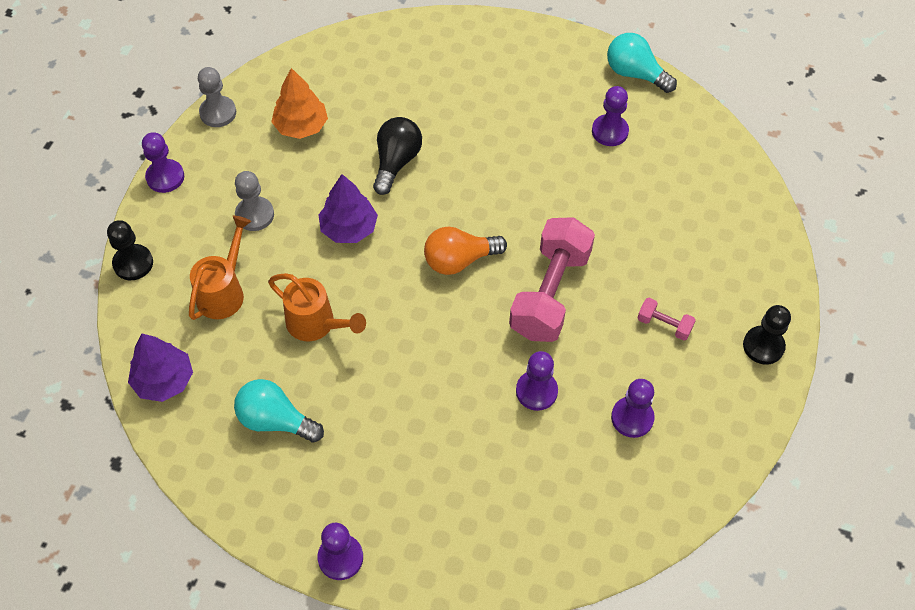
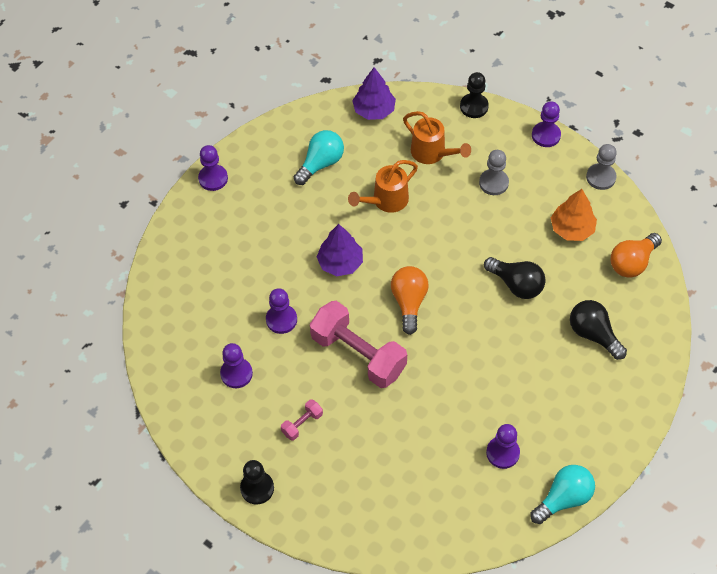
camera: 110 degrees right, 0 degrees up
(331, 66) = (632, 262): none -> orange light bulb
(349, 228) = (462, 238): purple tree -> purple tree (340, 263)
(435, 83) = (593, 334): none -> black light bulb

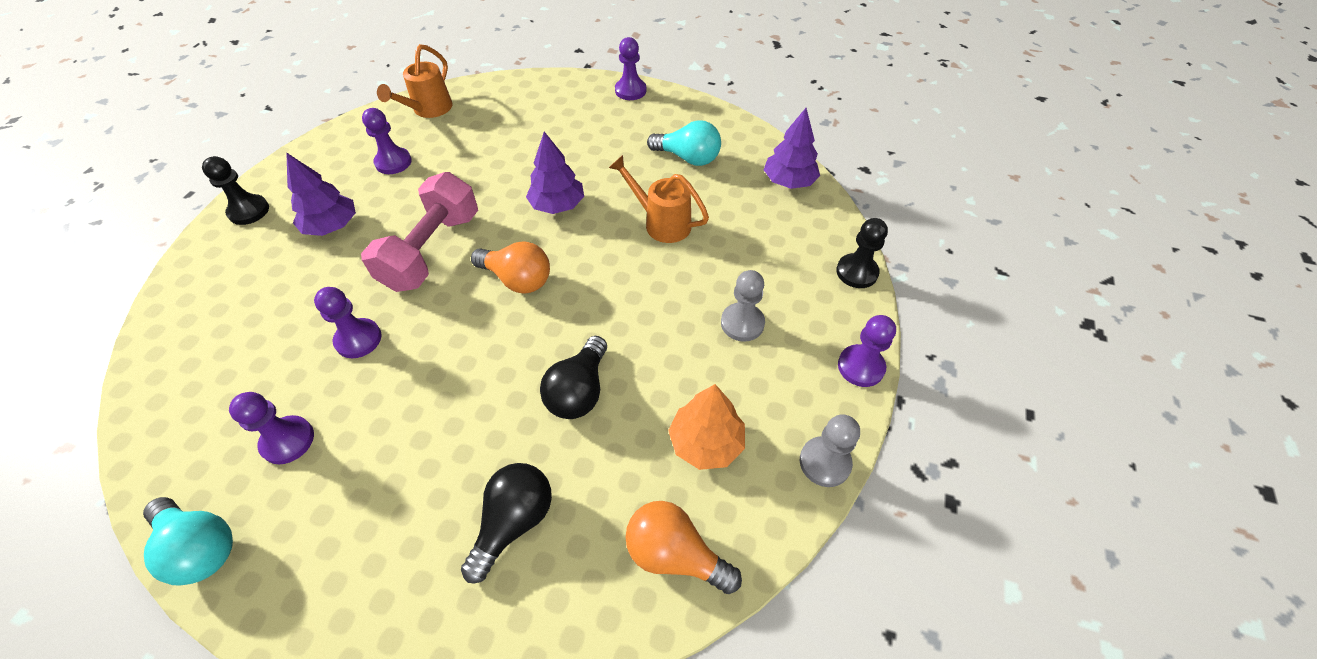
camera: 70 degrees right, 5 degrees down
(281, 320) = (468, 178): purple pawn -> purple pawn (358, 339)
(302, 424) = (332, 226): pink dumbbell -> purple tree
(409, 302) = (518, 279): orange light bulb -> orange light bulb turned 45 degrees clockwise
(432, 153) = (756, 248): orange watering can -> orange watering can (428, 110)

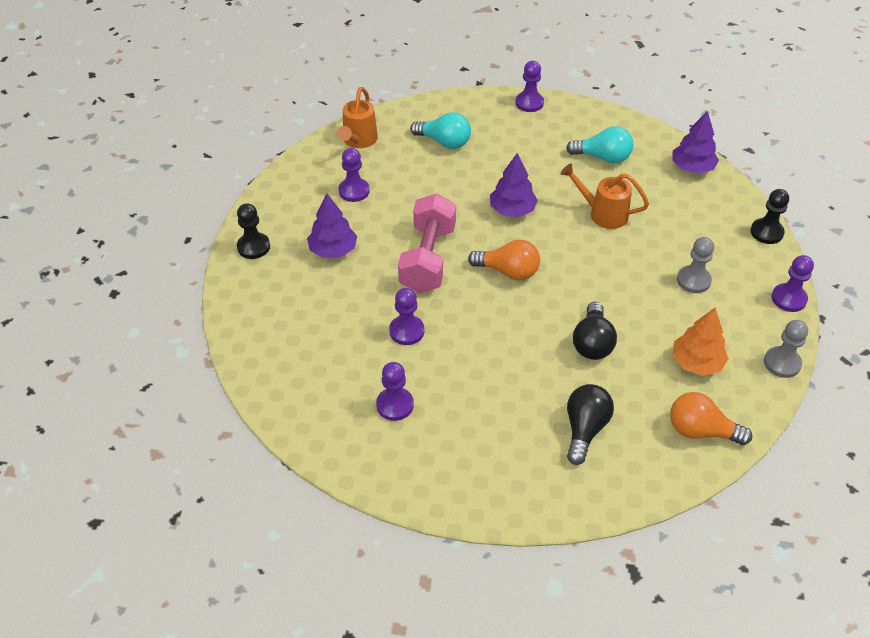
camera: 10 degrees left, 5 degrees down
(201, 547) = (374, 476): turquoise light bulb -> turquoise light bulb (444, 142)

